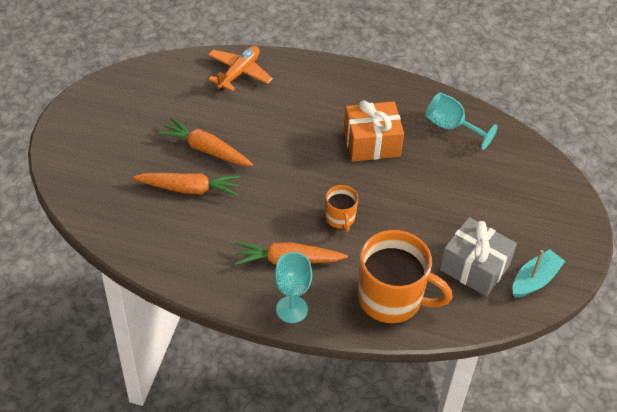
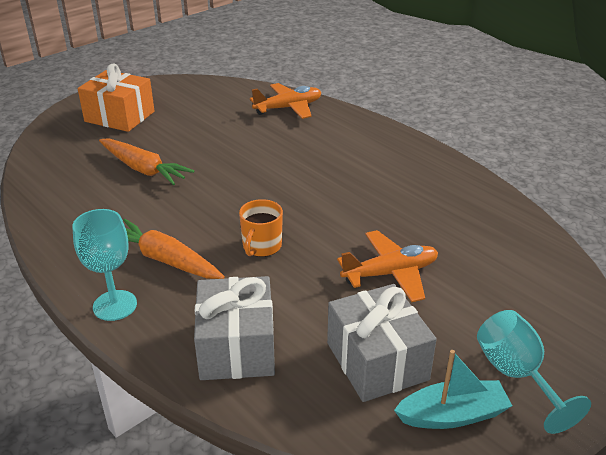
camera: 35 degrees right, 15 degrees down
(206, 149) = (194, 148): orange carrot -> none
(371, 143) = (366, 197): orange gift -> orange gift (119, 116)
(392, 299) = (236, 347): orange mug -> grey gift
(435, 201) = (390, 273): none -> orange plane
(451, 127) = (475, 214): turquoise goblet -> turquoise goblet (516, 375)

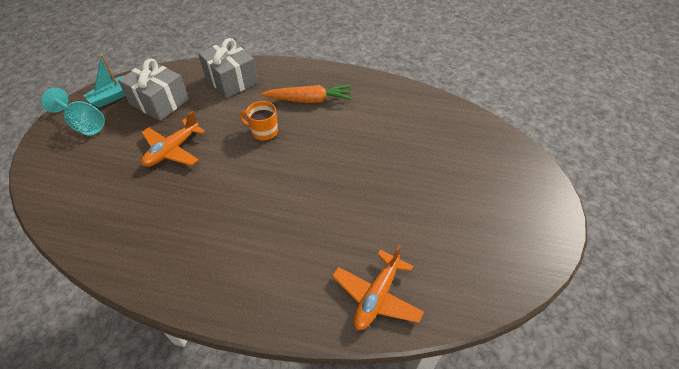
camera: 145 degrees right, 15 degrees up
(115, 305) = (306, 71): turquoise goblet -> none
(119, 116) = (497, 191): orange gift -> none
(143, 169) = (402, 149): orange carrot -> none
(261, 246) = (263, 131): orange mug -> orange mug turned 60 degrees counterclockwise

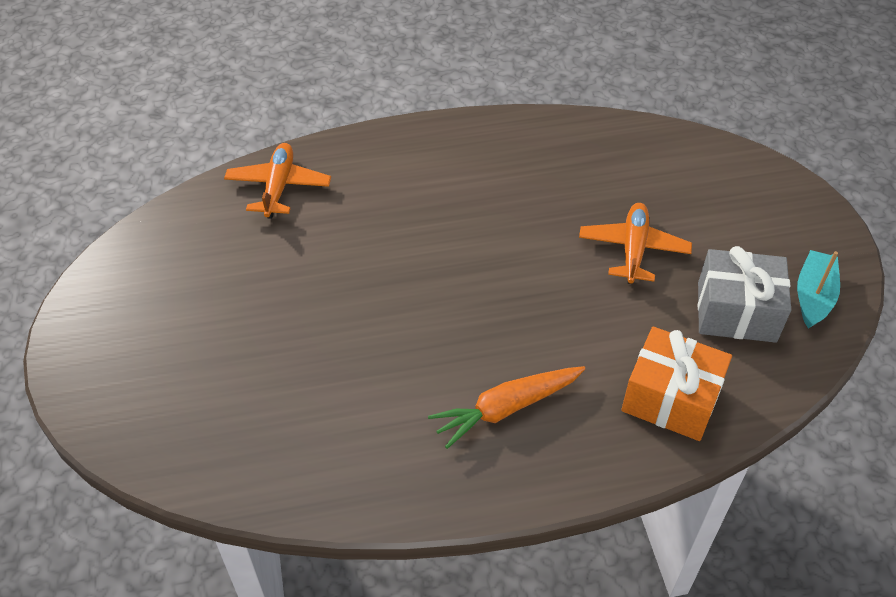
camera: 155 degrees right, 0 degrees up
(84, 124) = (792, 239): turquoise goblet -> none
(231, 80) = (671, 399): grey gift -> orange gift
(263, 131) = (535, 322): orange mug -> none

